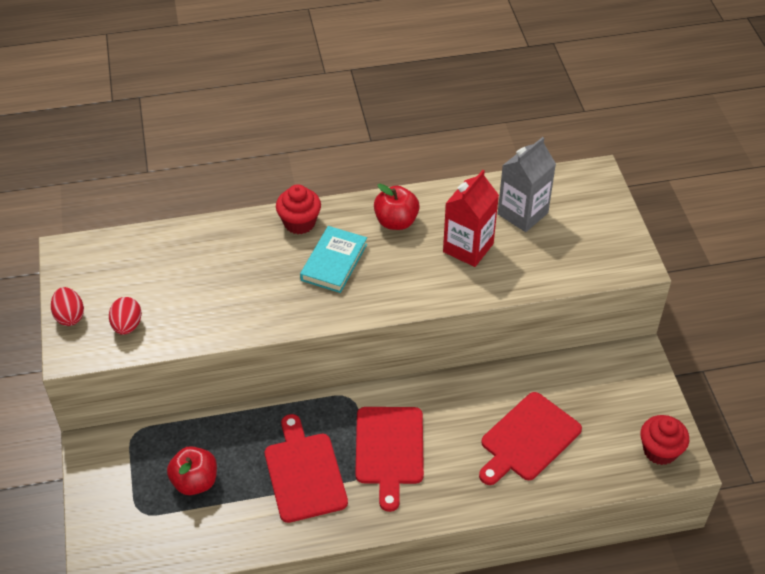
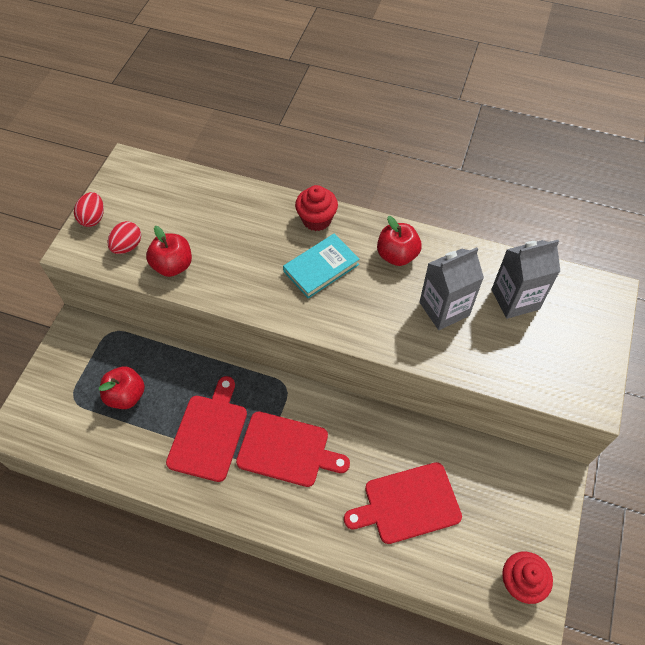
camera: 30 degrees right, 10 degrees up
(188, 322) = (173, 265): none -> red apple
(389, 450) = (287, 450): red cutting board -> red cutting board turned 105 degrees counterclockwise
(468, 248) = (444, 309): red carton -> grey carton

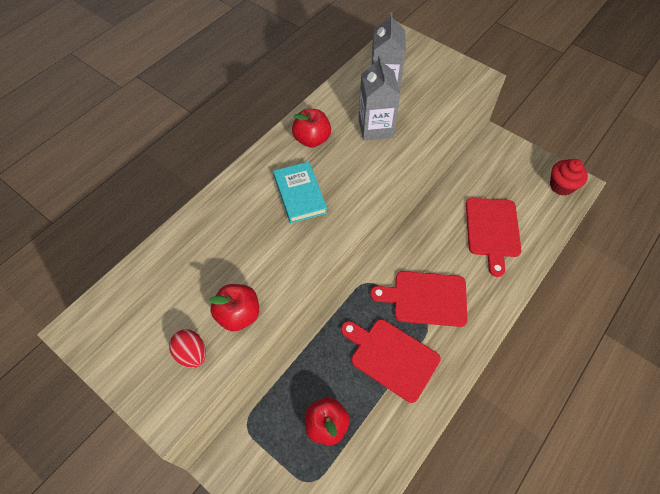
camera: 70 degrees left, 0 degrees up
(93, 218) = (133, 382): red egg -> none
(287, 450) = (425, 298): red cutting board -> red cutting board turned 120 degrees counterclockwise
(316, 219) = (246, 182): red cupcake -> none

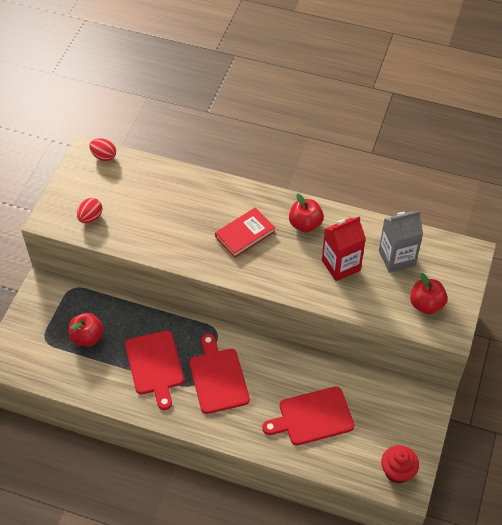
camera: 70 degrees right, 5 degrees down
(99, 309) = (104, 156): none -> red egg
(238, 314) = (127, 232): red apple -> red apple (426, 304)
(300, 194) = (245, 234): turquoise book -> red book
(375, 128) = (341, 265): grey carton -> red carton
(391, 357) = (155, 365): red cutting board -> red cutting board turned 150 degrees clockwise

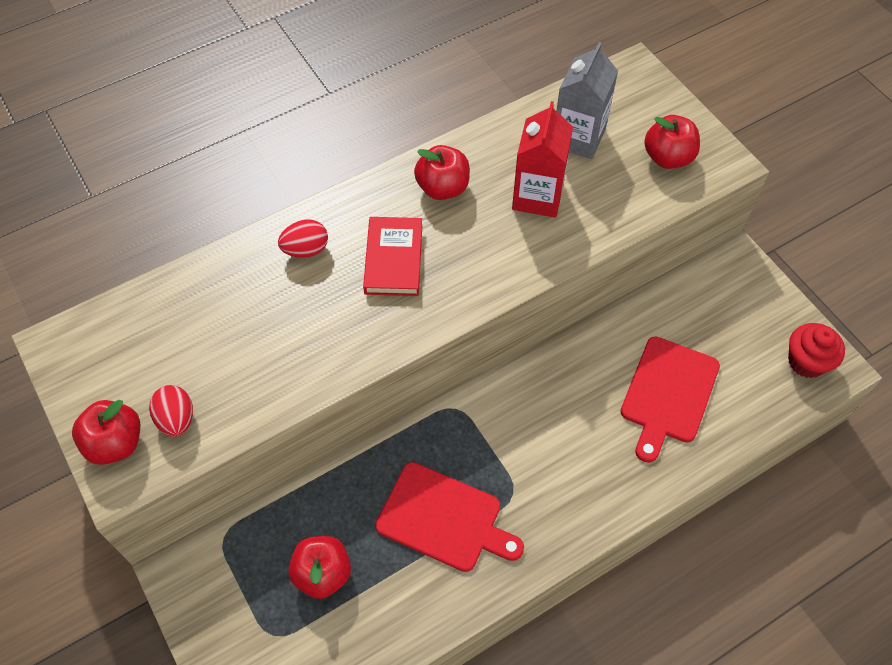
camera: 50 degrees left, 5 degrees up
(61, 206) = (115, 443): none -> red apple
(104, 156) = (90, 329): red egg -> red egg (306, 250)
(218, 378) = (527, 457): red cutting board -> none

